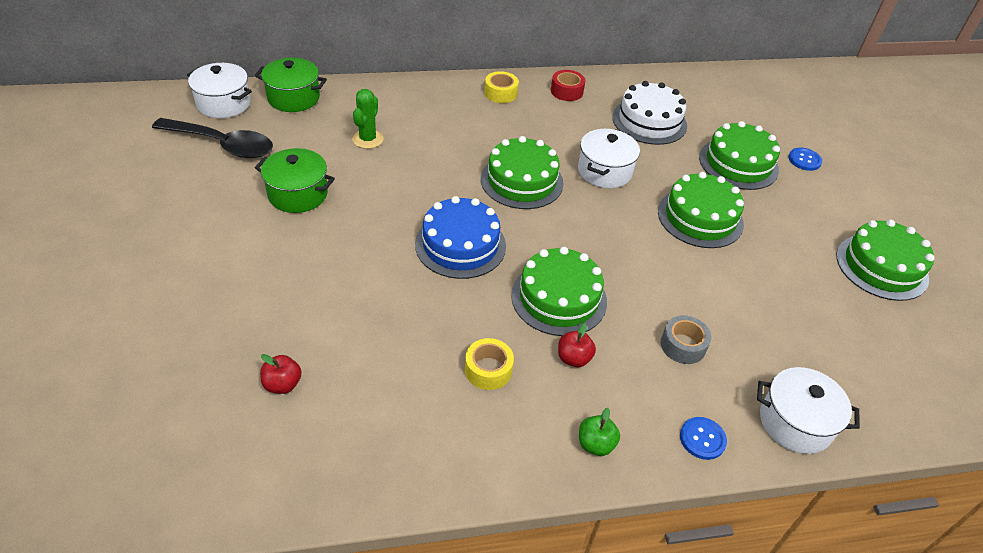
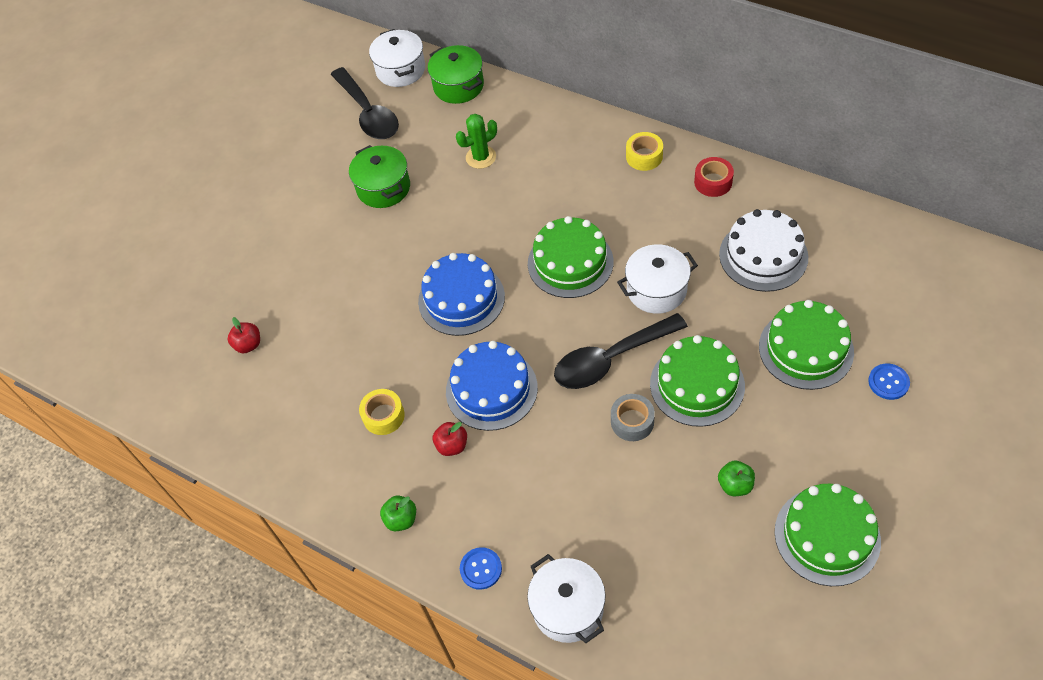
camera: 50 degrees right, 10 degrees up
(559, 298) = (491, 389): green cake -> blue cake
(624, 230) = (611, 359): none -> black spoon
(683, 345) = (548, 489): grey tape -> grey tape (632, 422)
(796, 267) = (735, 485): none -> green apple

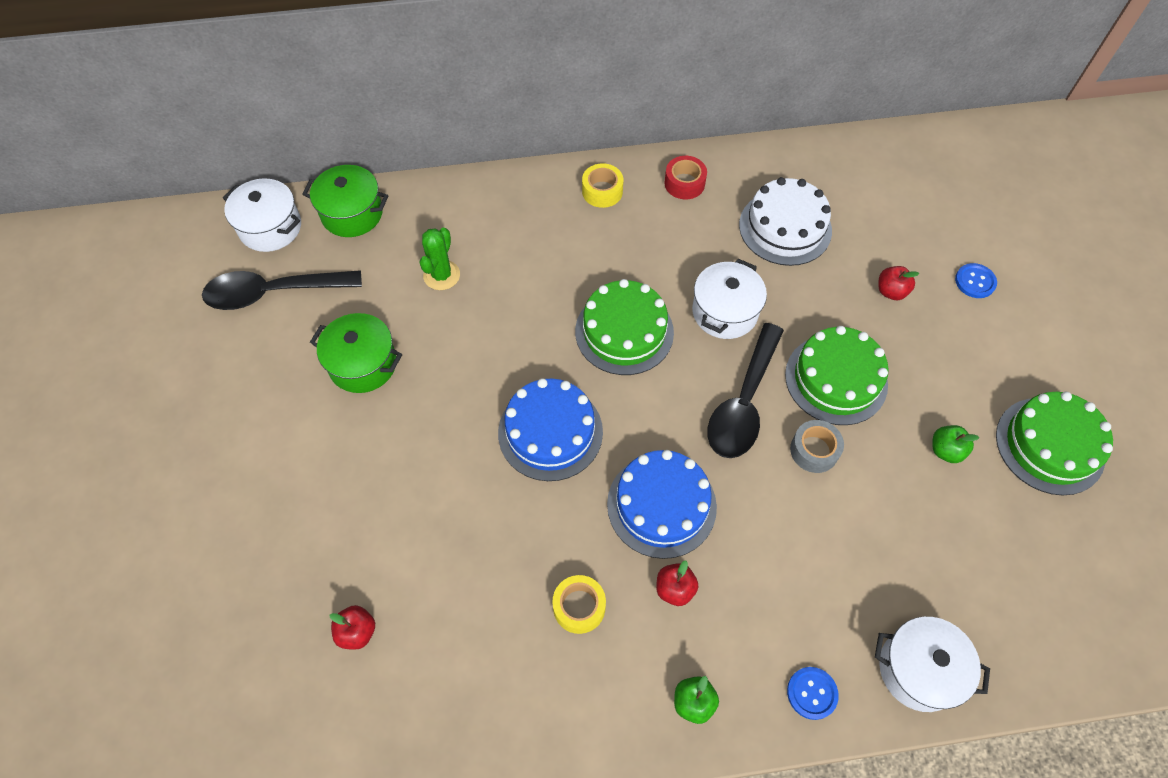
camera: 45 degrees left, 5 degrees up
(368, 113) = (273, 293): black spoon -> black spoon turned 150 degrees clockwise
(806, 349) = (891, 291): green cake -> red apple

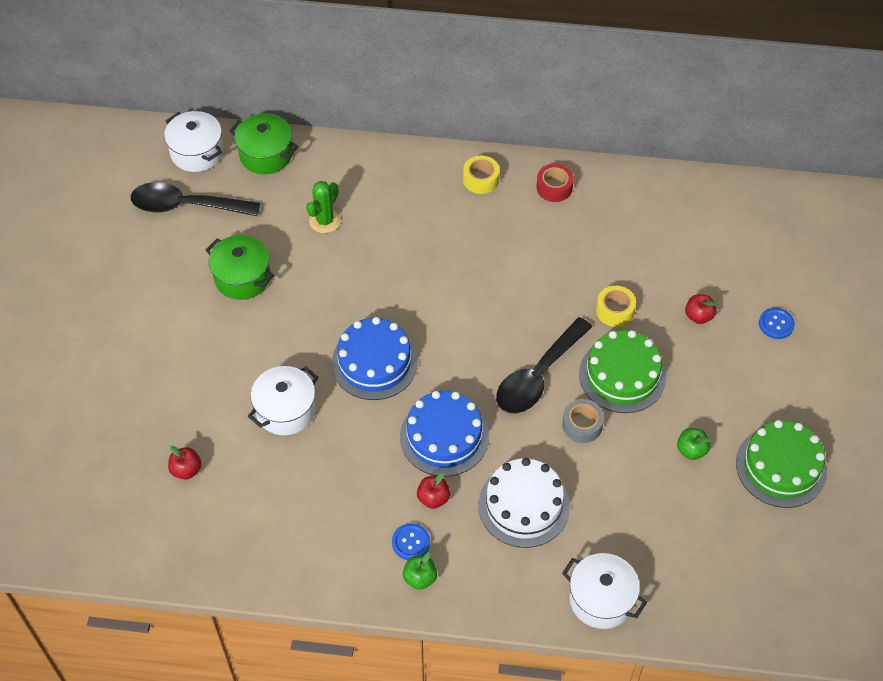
camera: 15 degrees right, 5 degrees down
(579, 607) = (356, 493): yellow tape -> yellow tape (615, 311)
(624, 332) = (460, 299): green cake -> none
(724, 312) = (549, 301): white pot -> white pot (285, 410)
(785, 227) = (628, 243): white cake -> white cake (524, 505)
(812, 693) = (512, 594): blue button -> blue button (411, 542)

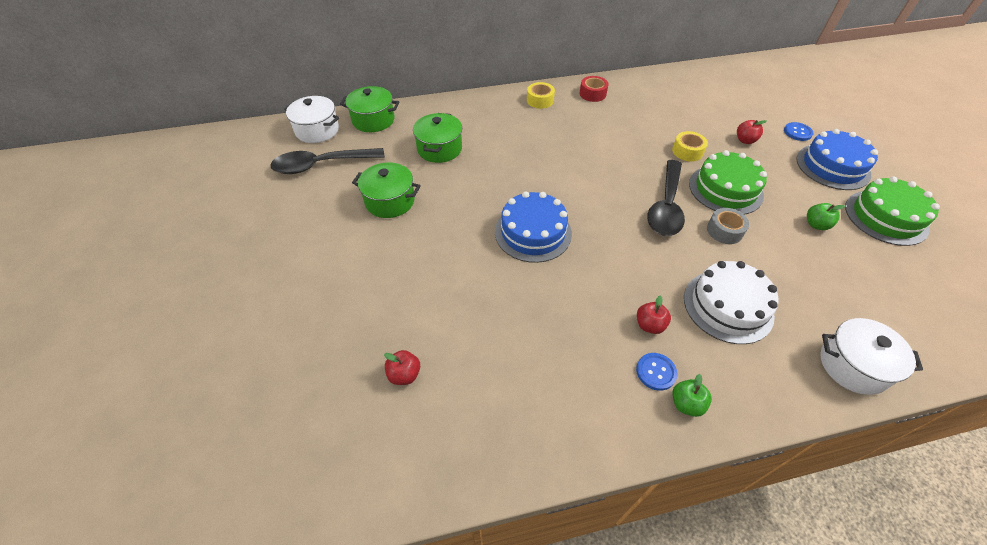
camera: 20 degrees left, 5 degrees down
(285, 410) = (476, 291): white pot -> none
(325, 221) = (439, 149): green cactus -> green pot
(444, 436) = (625, 271): blue cake -> blue cake (832, 166)

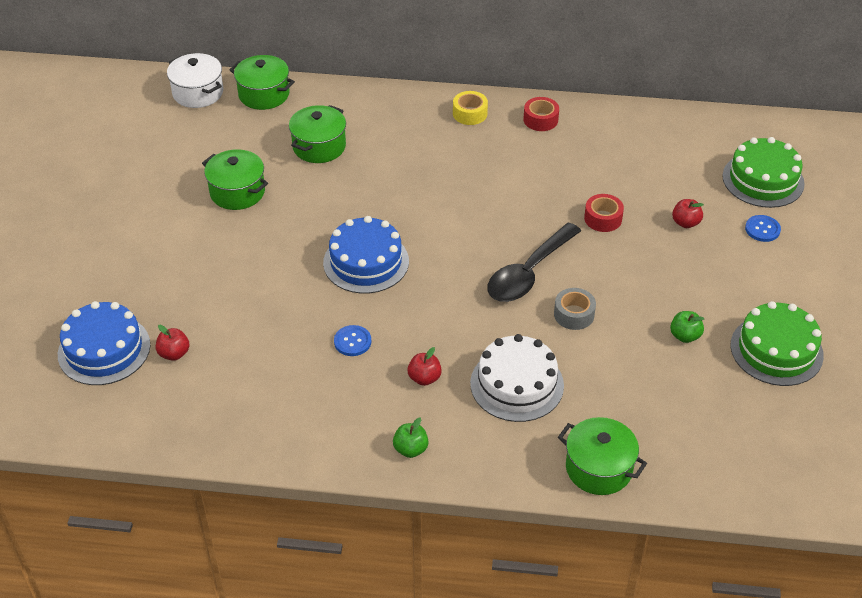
camera: 20 degrees right, 5 degrees down
(321, 165) = (185, 135): black spoon -> none
(656, 372) = (401, 417): blue button -> blue button (352, 341)
(687, 151) = (603, 218): yellow tape -> red tape
(725, 189) = (612, 272): green cake -> green cake (763, 180)
(832, 166) = (768, 280): blue cake -> blue cake (104, 349)
(853, 366) = (599, 468): white pot -> green pot

